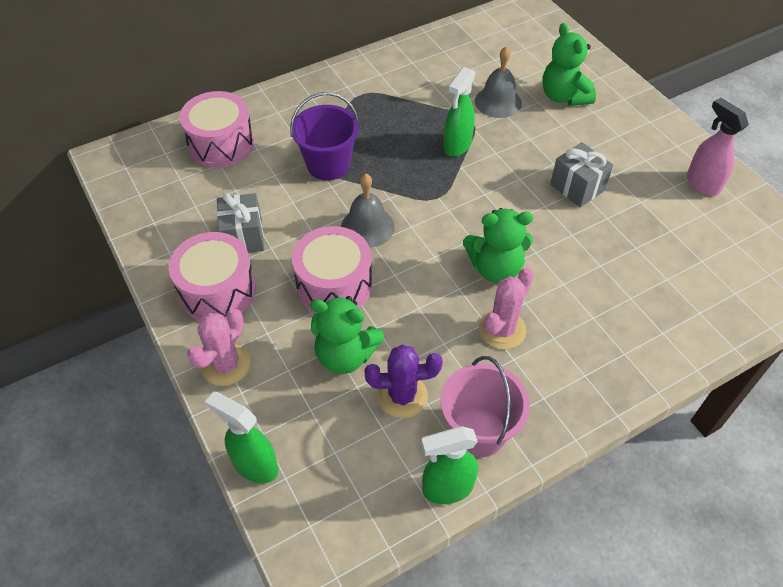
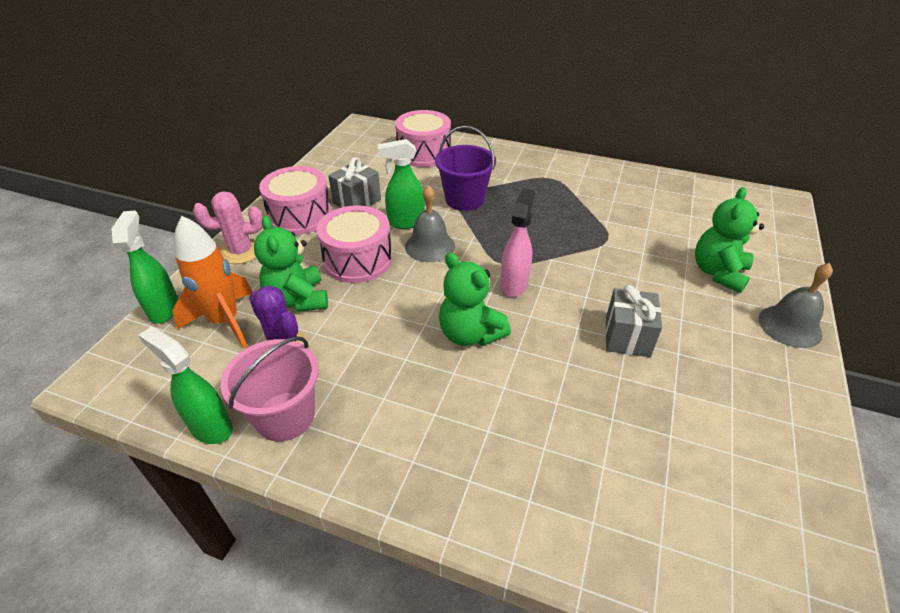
camera: 50 degrees right, 10 degrees down
(322, 423) = (225, 321): none -> orange rocket
(457, 146) = (569, 245): green spray bottle -> green spray bottle (405, 222)
(498, 102) = (649, 241): grey bell -> grey bell (790, 326)
(502, 329) = (408, 373): pink cactus -> none
(702, 183) = (770, 429): pink spray bottle -> pink spray bottle (514, 284)

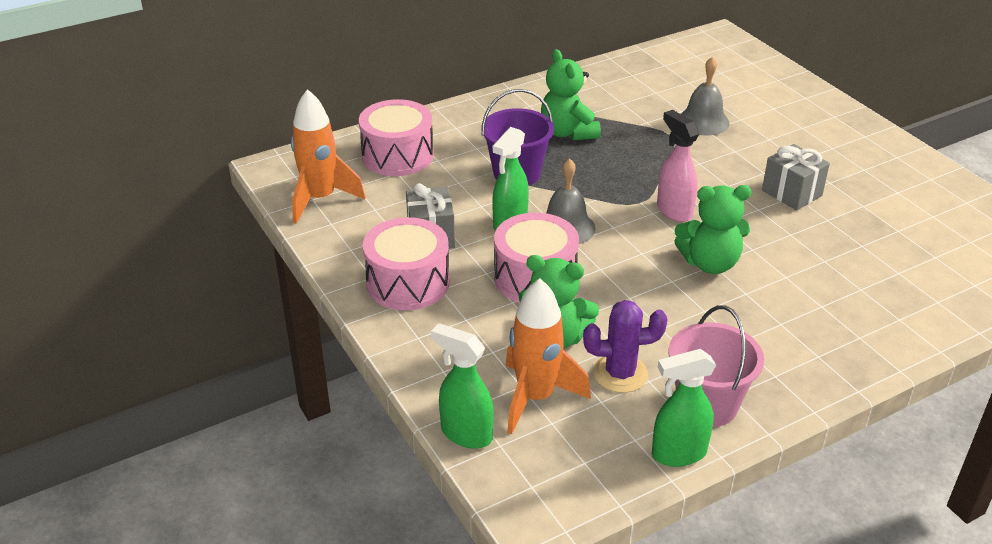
camera: 50 degrees left, 5 degrees down
(241, 251) = (424, 347): pink cactus -> none
(349, 151) = (320, 199): none -> orange rocket
(718, 273) = (768, 114): green teddy bear -> green teddy bear (568, 132)
(790, 326) = (851, 123): grey bell -> grey bell (703, 121)

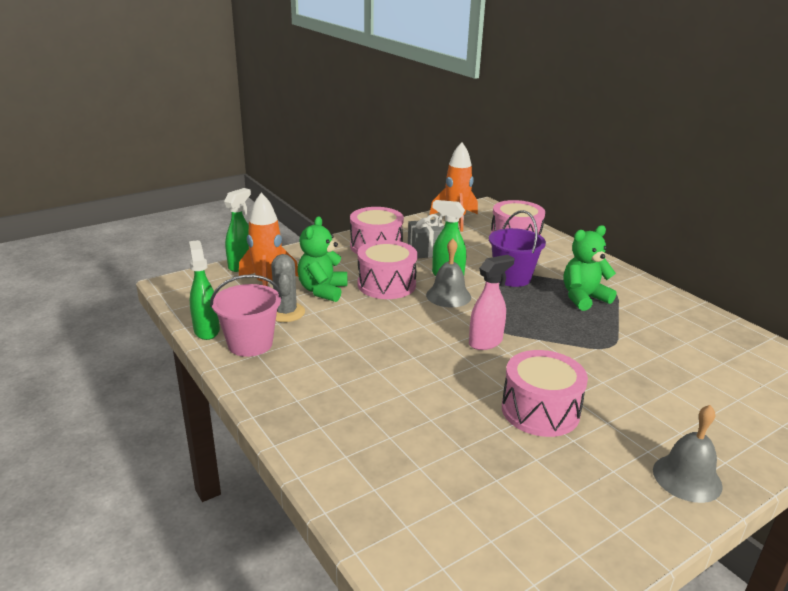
camera: 85 degrees right, 10 degrees down
(620, 374) = (286, 312): purple cactus -> grey cactus
(703, 121) = (648, 366): grey bell -> grey bell (687, 478)
(710, 263) = (415, 355): green teddy bear -> none
(791, 193) = (540, 410): grey gift -> pink drum

